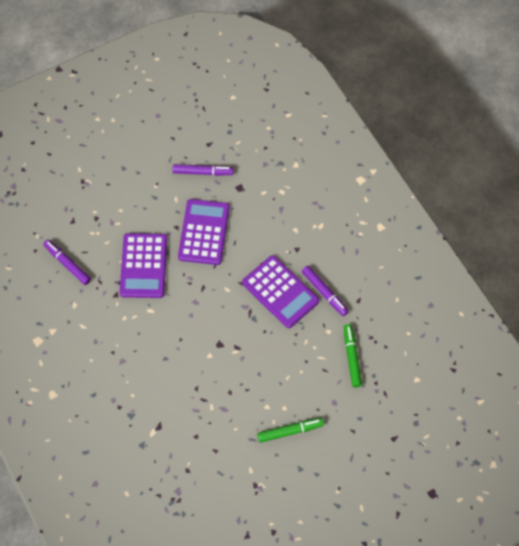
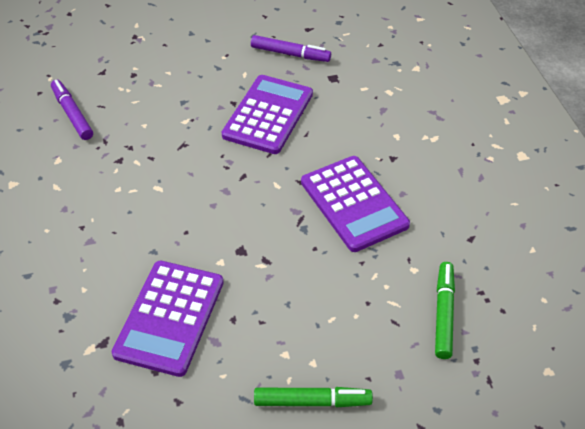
camera: 15 degrees right, 15 degrees down
(144, 266) = (172, 135): purple calculator -> purple calculator (170, 317)
(324, 293) = (420, 218): purple marker -> none

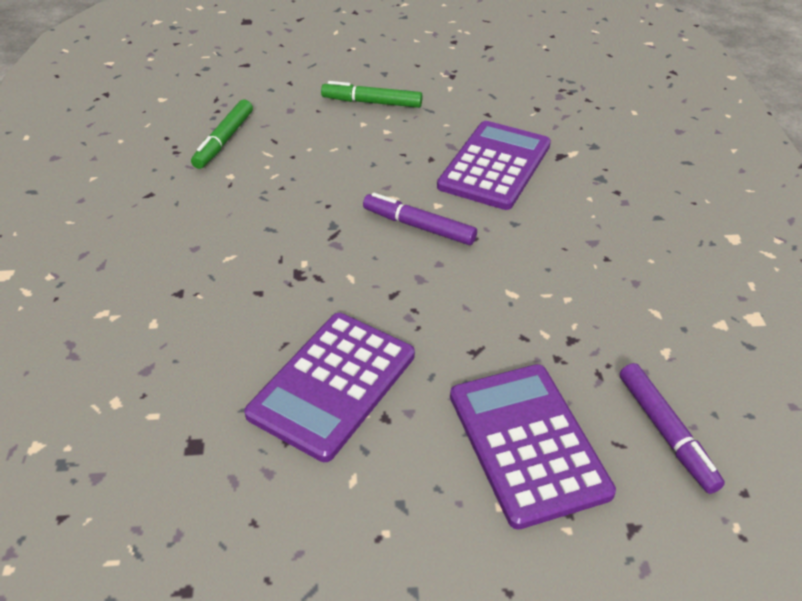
camera: 170 degrees left, 5 degrees down
(290, 54) = (250, 517): purple marker -> purple marker (419, 226)
(354, 203) = (261, 243): purple calculator -> purple calculator (527, 443)

